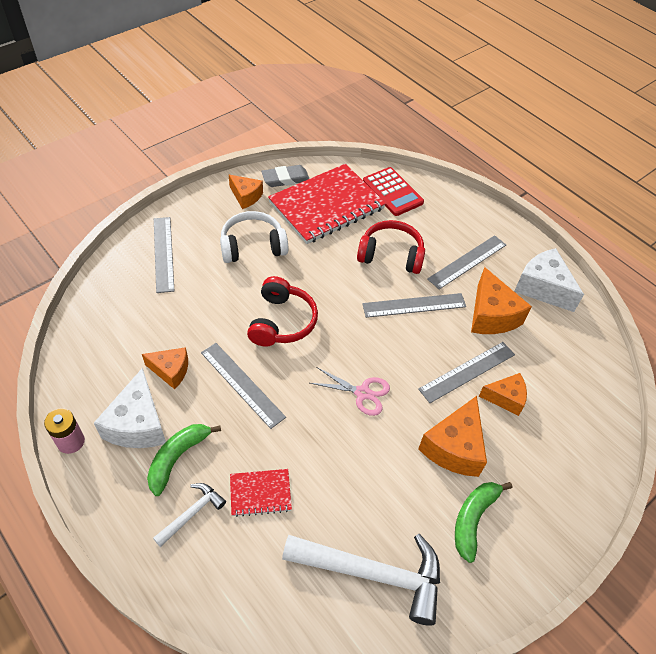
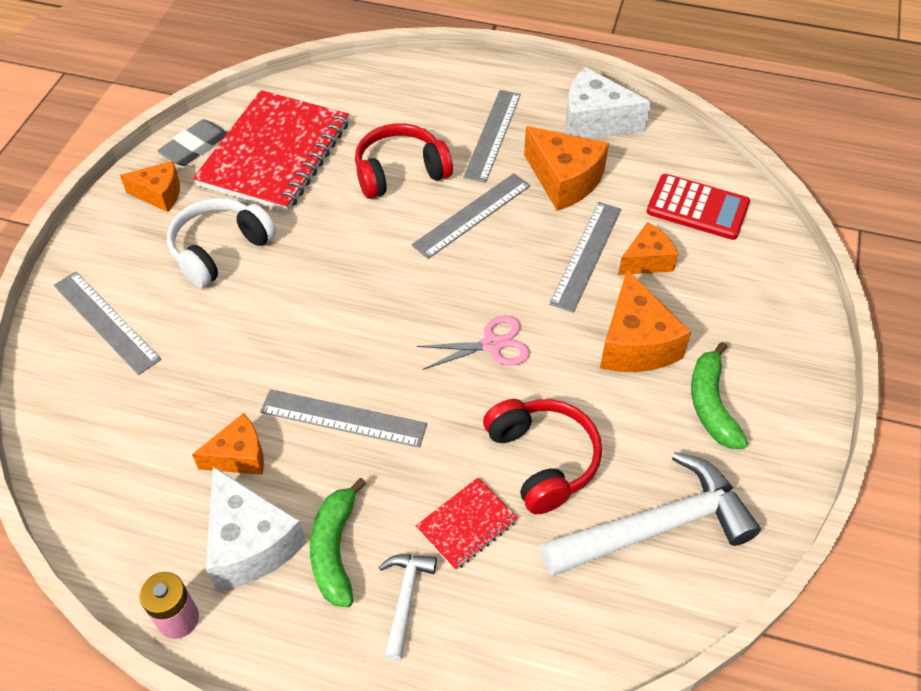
camera: 30 degrees left, 0 degrees up
(282, 321) = (332, 319): red headphones -> red headphones (543, 460)
(392, 192) = (343, 98): red calculator -> red calculator (697, 208)

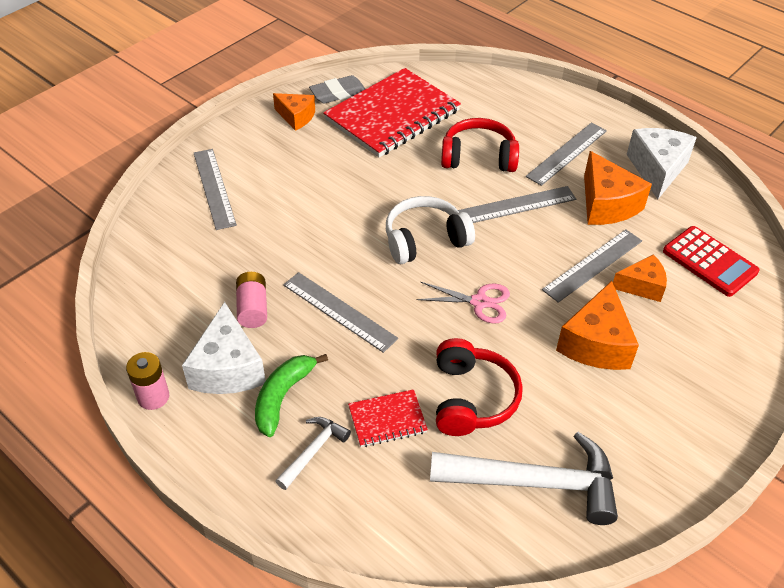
camera: 25 degrees right, 5 degrees down
(220, 250) = (317, 167): white headphones -> white headphones (425, 240)
(239, 456) = (253, 308): orange cheese -> pink battery
(594, 121) = (657, 169): white cheese -> white cheese turned 60 degrees clockwise
(711, 404) = (634, 412): green banana -> none

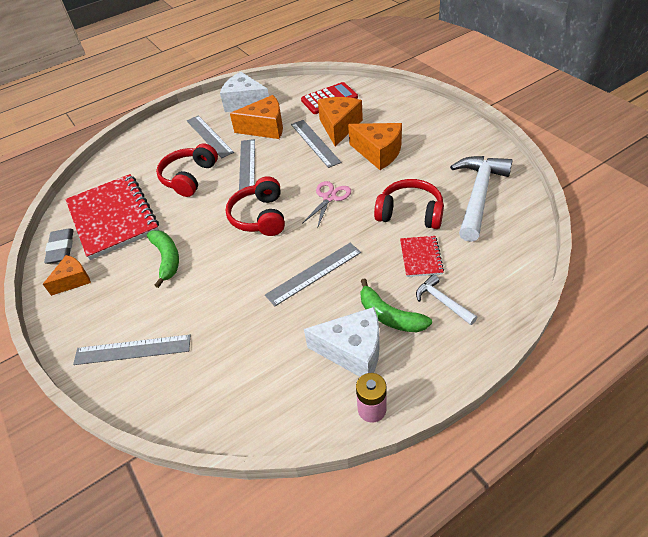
camera: 70 degrees left, 0 degrees up
(253, 308) = (293, 329): pink battery -> none
(338, 177) = (167, 259): none -> green banana
(425, 240) = (260, 217): white headphones -> red headphones
(642, 286) = (339, 127): orange cheese -> orange cheese, size x1.60

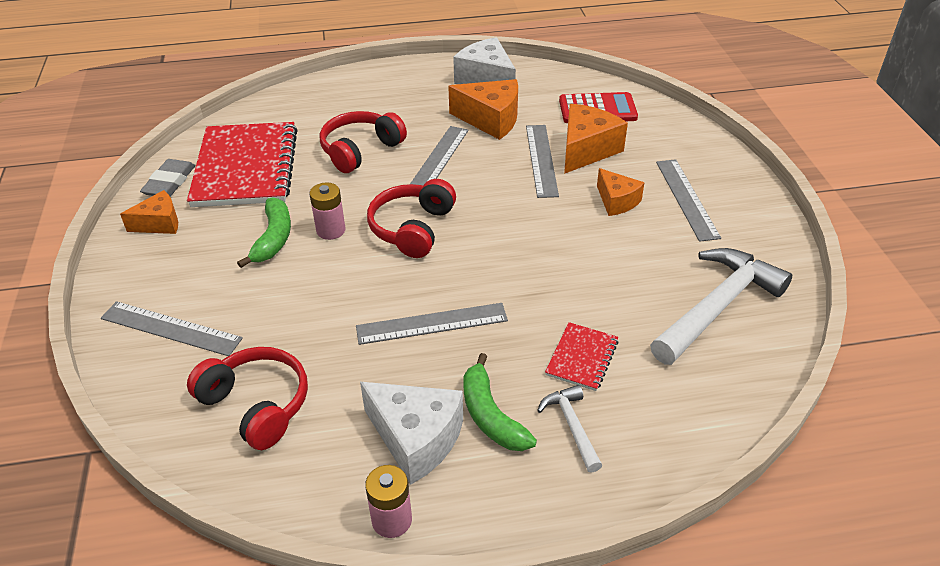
camera: 20 degrees right, 5 degrees down
(204, 238) = (331, 230): none -> pink battery
(209, 136) = (416, 107): grey ruler -> grey ruler (686, 198)
(329, 197) = (514, 236): pink scissors -> none
(378, 153) = (617, 201): orange cheese -> orange cheese, size x0.63
(410, 213) = (606, 295): red headphones -> red headphones (257, 405)

